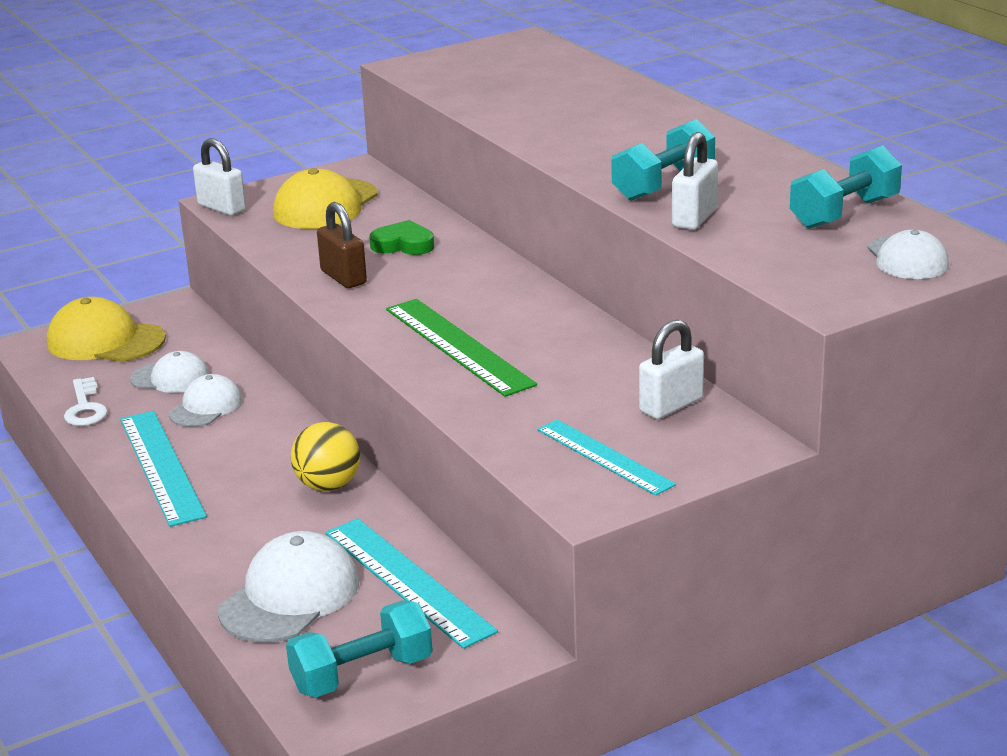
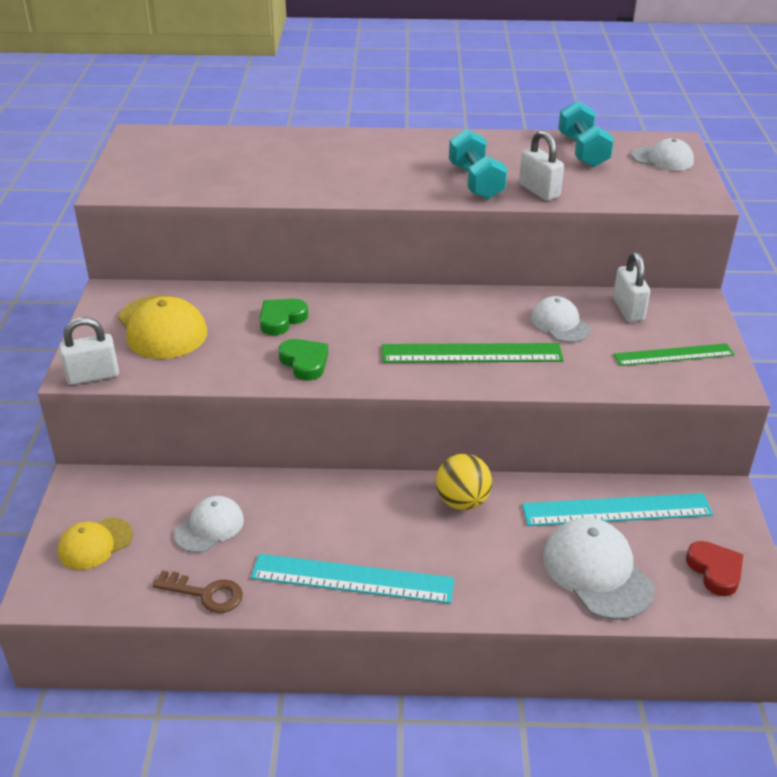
camera: 60 degrees left, 10 degrees up
(85, 408) = (205, 594): white key -> brown key
(105, 341) = (95, 544): yellow cap -> yellow cap, size x0.62
(206, 407) = (281, 523): white cap -> white cap (560, 323)
(343, 277) = (304, 362): brown padlock -> green heart
(362, 674) = (715, 571): turquoise dumbbell -> red heart
(604, 456) = (673, 355): turquoise ruler -> green ruler

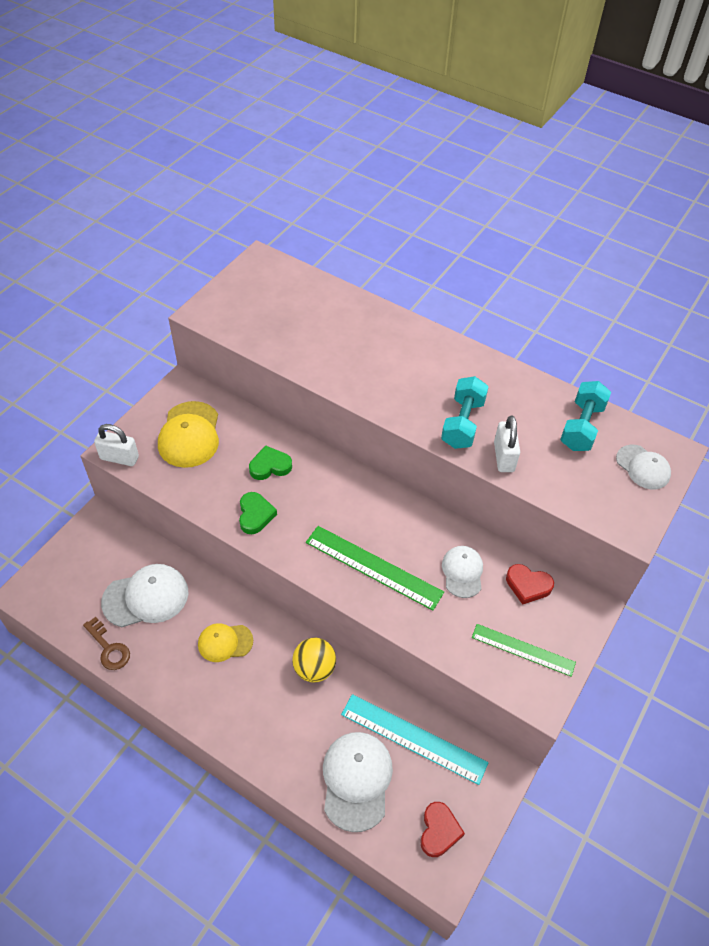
camera: 30 degrees right, 15 degrees up
(95, 544) = (75, 572): yellow cap -> yellow cap (225, 642)
(209, 527) = (146, 597): white cap -> white cap, size x1.60
(352, 578) = (199, 689): turquoise ruler -> none
(628, 309) = (528, 585): white padlock -> red heart

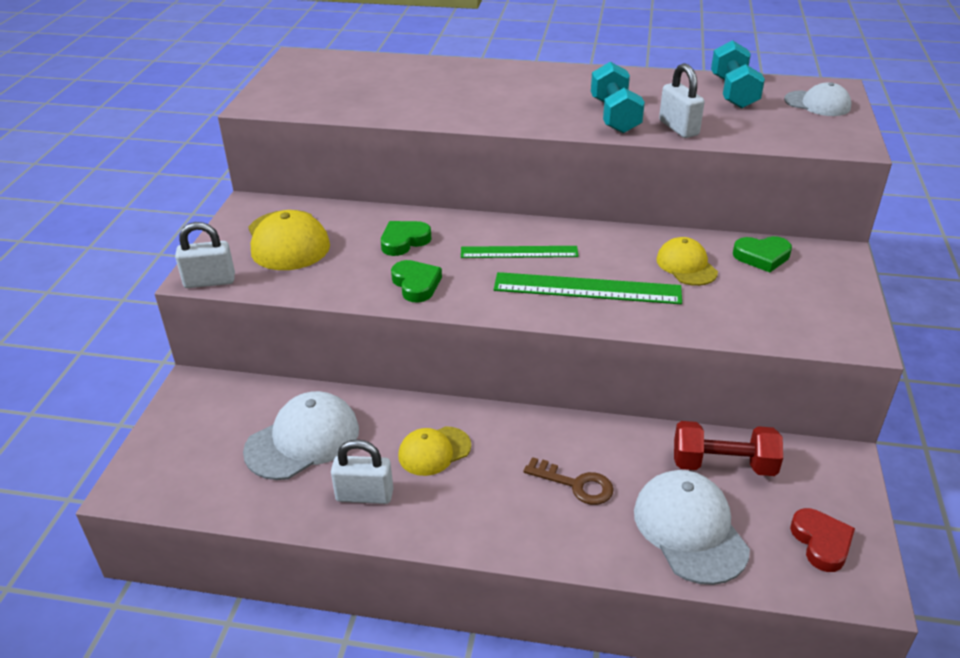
camera: 20 degrees left, 15 degrees down
(109, 648) = (282, 507): brown key -> brown key (576, 484)
(163, 660) = (364, 495): none -> white padlock
(314, 668) = (561, 440): yellow ball -> none
(413, 738) = (723, 465): turquoise ruler -> red dumbbell
(462, 572) = (686, 265): white cap -> yellow cap
(523, 649) = (803, 306): green ruler -> green ruler (519, 252)
(528, 585) = (762, 257): red heart -> green heart

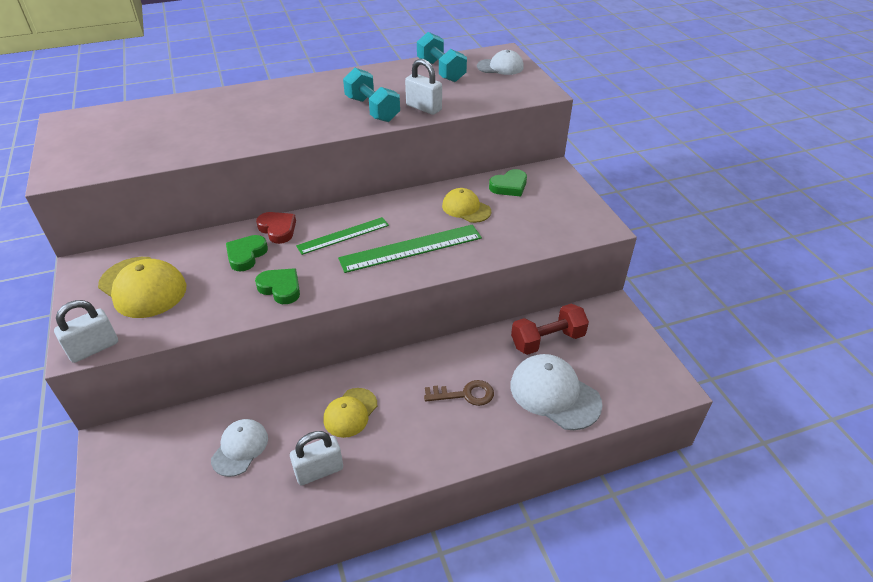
camera: 30 degrees left, 5 degrees up
(303, 440) = (240, 448): white cap -> white cap, size x0.62
(821, 542) = (632, 368): red heart -> red heart (278, 229)

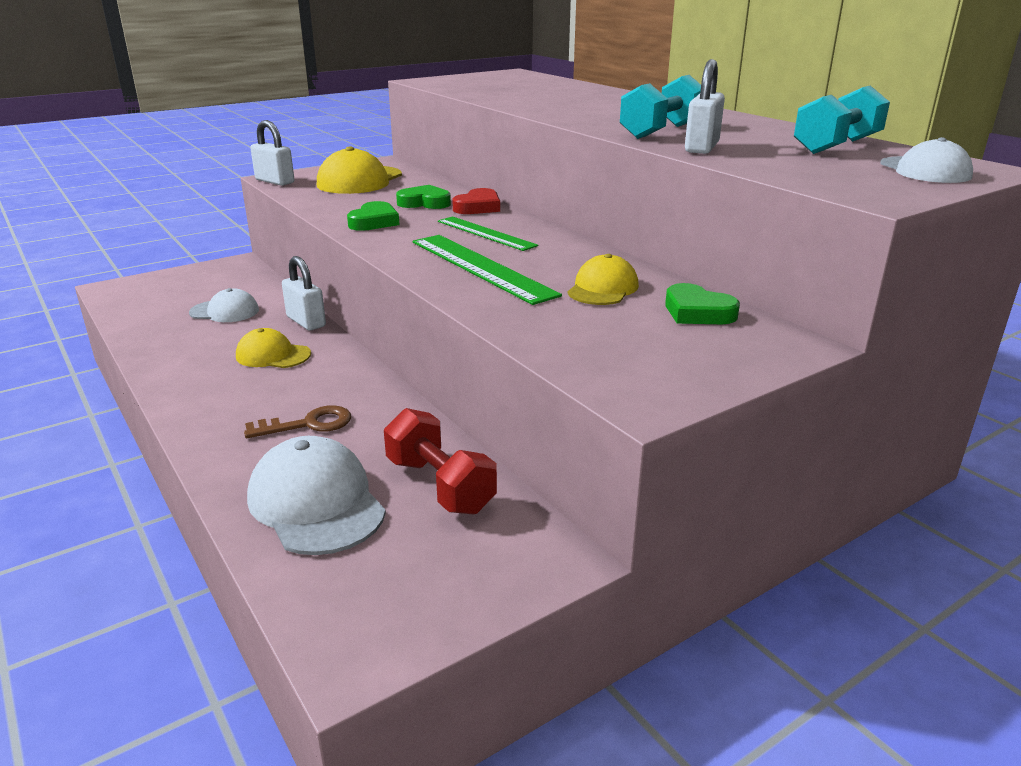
camera: 75 degrees right, 15 degrees down
(319, 471) = (189, 352): white padlock -> white padlock (306, 322)
(465, 394) = (308, 424): brown key -> brown key turned 90 degrees counterclockwise
(554, 394) = (316, 503): white cap -> white cap turned 60 degrees counterclockwise

